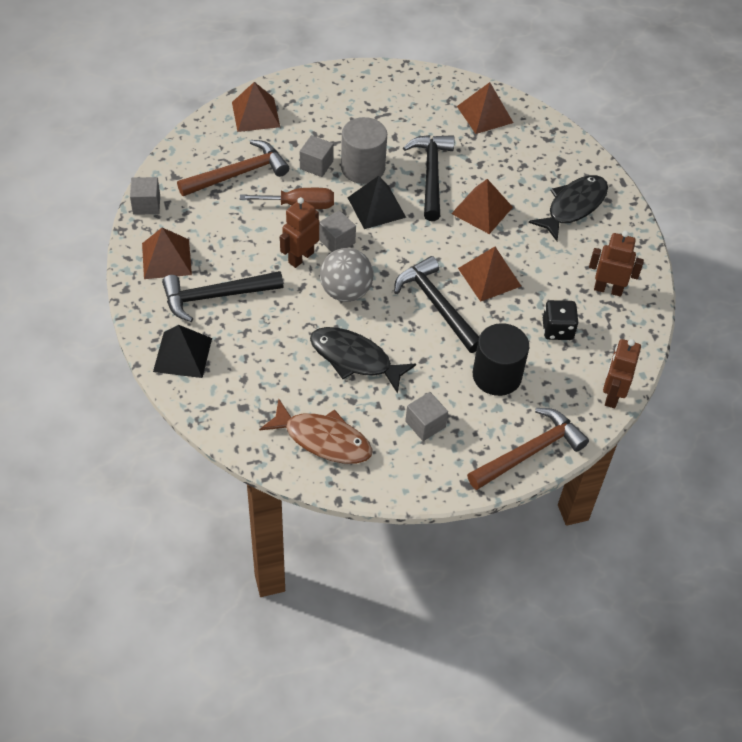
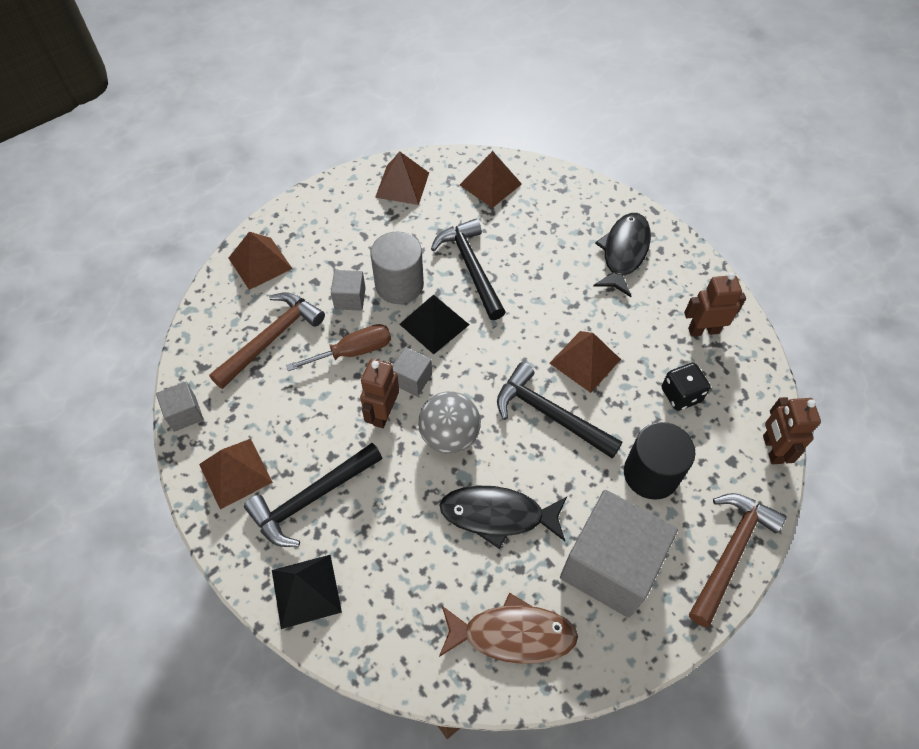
camera: 20 degrees left, 5 degrees up
(425, 424) = (610, 565): grey cube -> grey cube, size x2.24
(482, 210) = (540, 288): brown pyramid -> brown pyramid (402, 184)

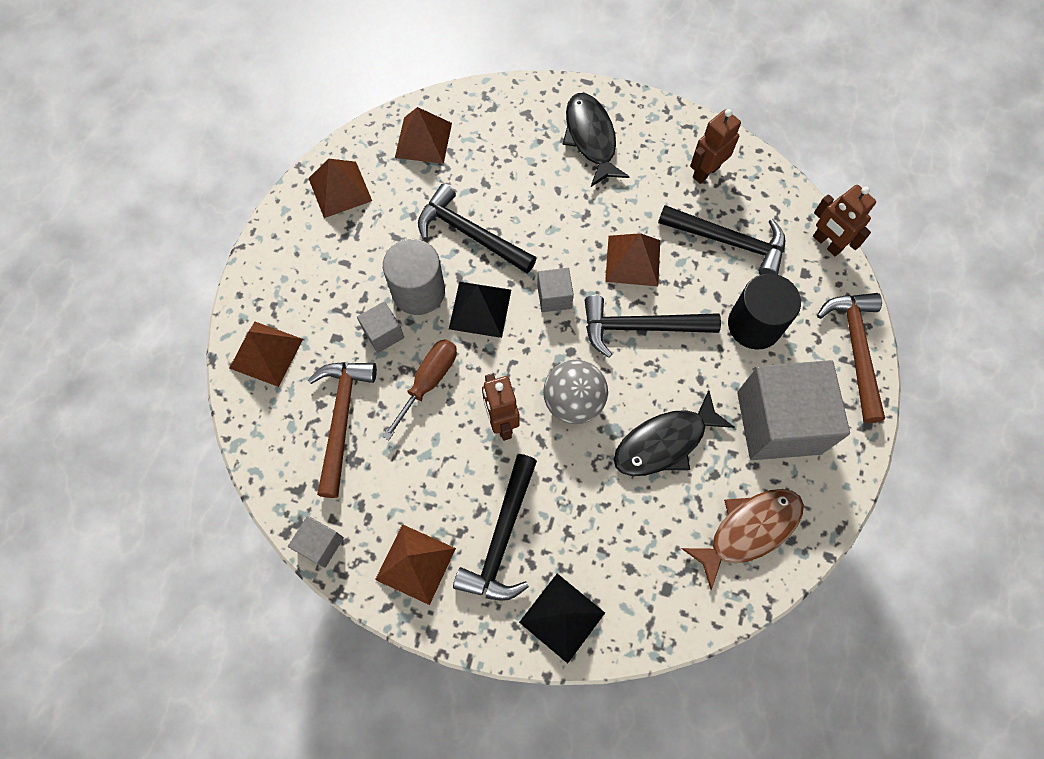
camera: 35 degrees left, 10 degrees up
(412, 379) = (501, 373): grey cube -> grey cube (554, 297)
(681, 395) = (729, 241): black dice -> black hammer

